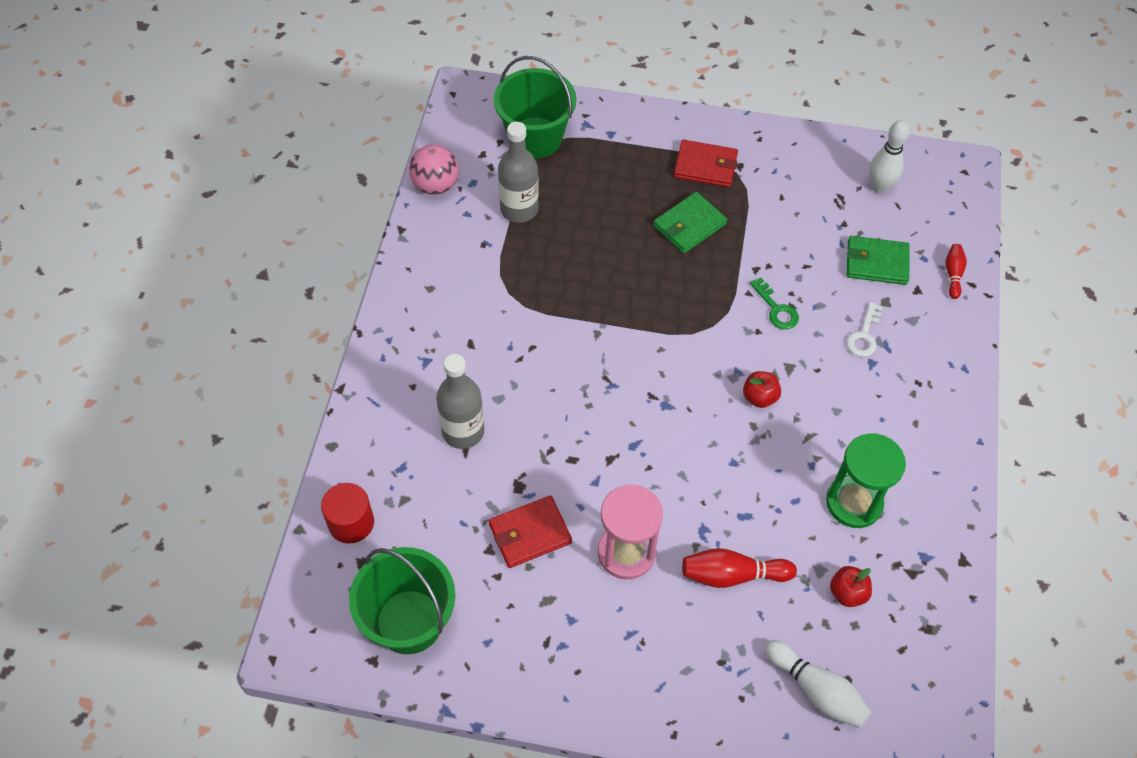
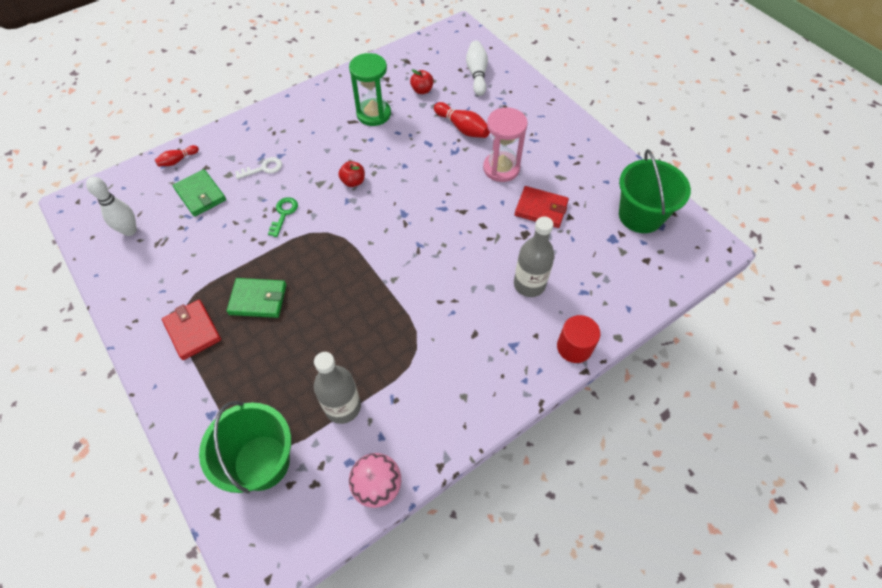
camera: 135 degrees left, 0 degrees up
(351, 522) = (638, 284): red cylinder -> red cylinder (574, 347)

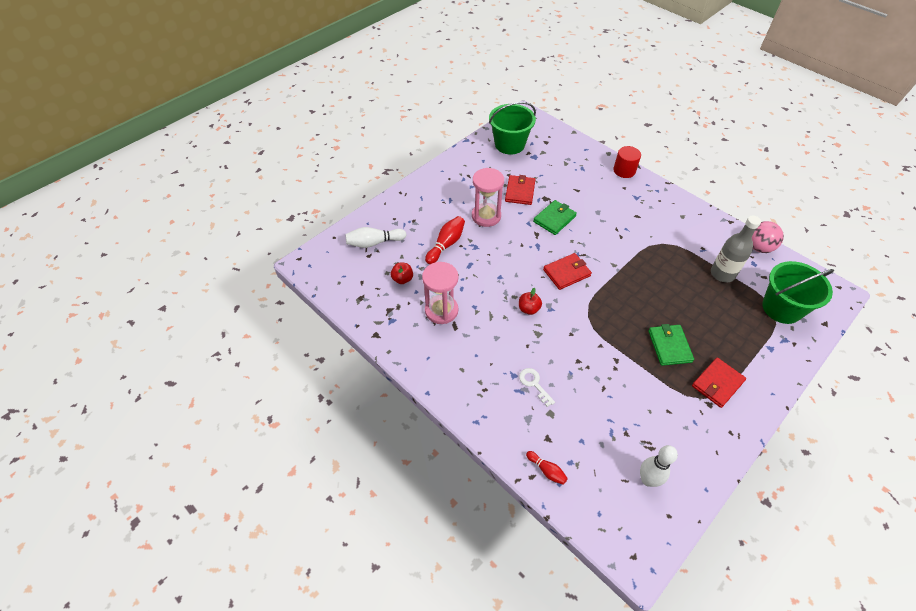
camera: 100 degrees left, 5 degrees down
(200, 195) = (583, 430): green wallet -> green wallet (554, 219)
(284, 214) = (580, 352): green key -> none
(373, 114) = (441, 310): green hourglass -> pink hourglass
(393, 227) = (566, 273): none -> red wallet
(529, 284) = (587, 193): grey bottle -> none

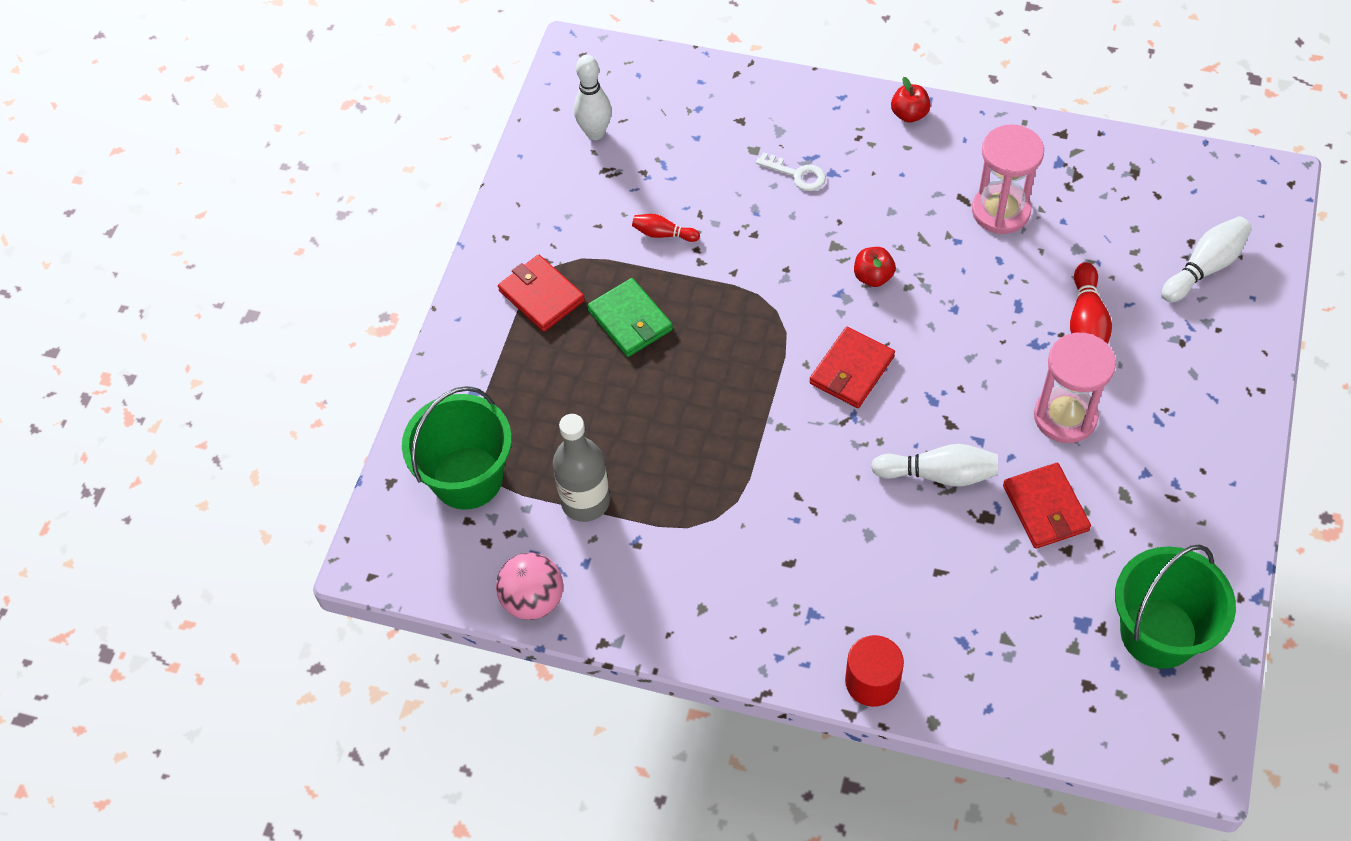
camera: 155 degrees right, 5 degrees up
(402, 279) = (1101, 229): red apple -> red apple (909, 114)
(546, 470) = (722, 87): red bowling pin -> red bowling pin (663, 234)
(554, 219) = (939, 474): green wallet -> white bowling pin
(717, 383) = (541, 295): red wallet -> red wallet turned 60 degrees counterclockwise

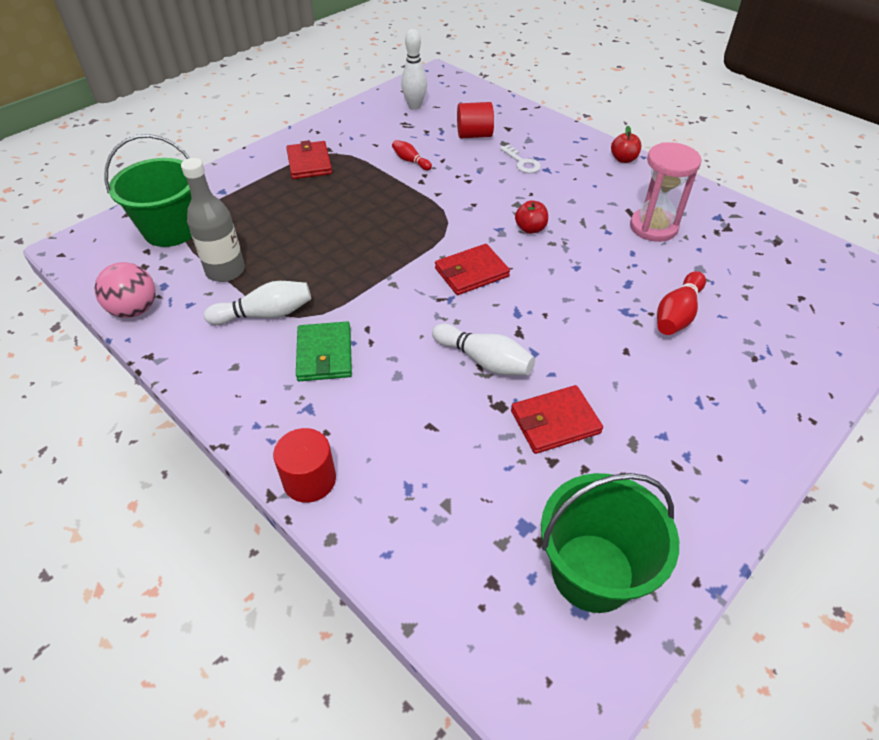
camera: 25 degrees right, 10 degrees down
(630, 320) = (349, 193): green wallet -> green wallet (324, 354)
(708, 152) = (474, 135): none -> red cylinder
(1045, 508) = (555, 422): red wallet -> red wallet turned 60 degrees clockwise
(1065, 416) = (617, 366): pink hourglass -> none
(1205, 267) = (804, 317): white bowling pin -> white bowling pin (265, 314)

